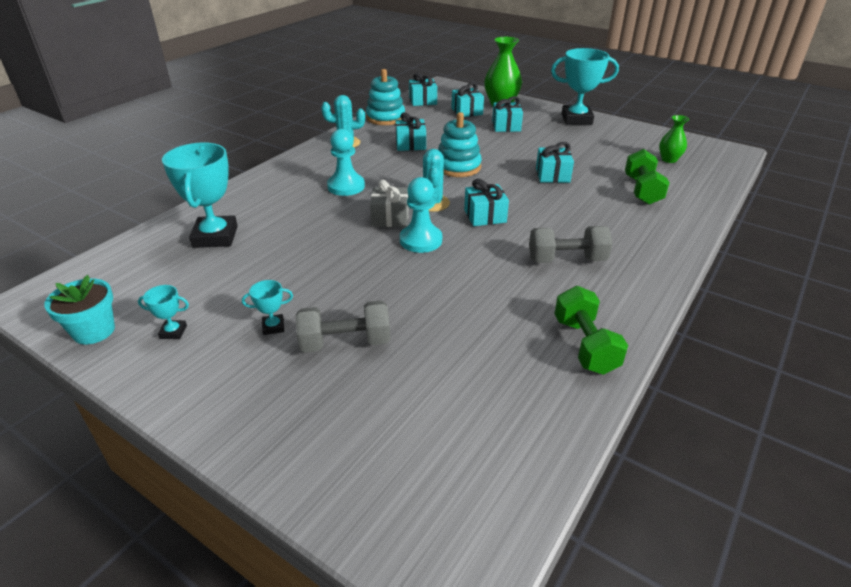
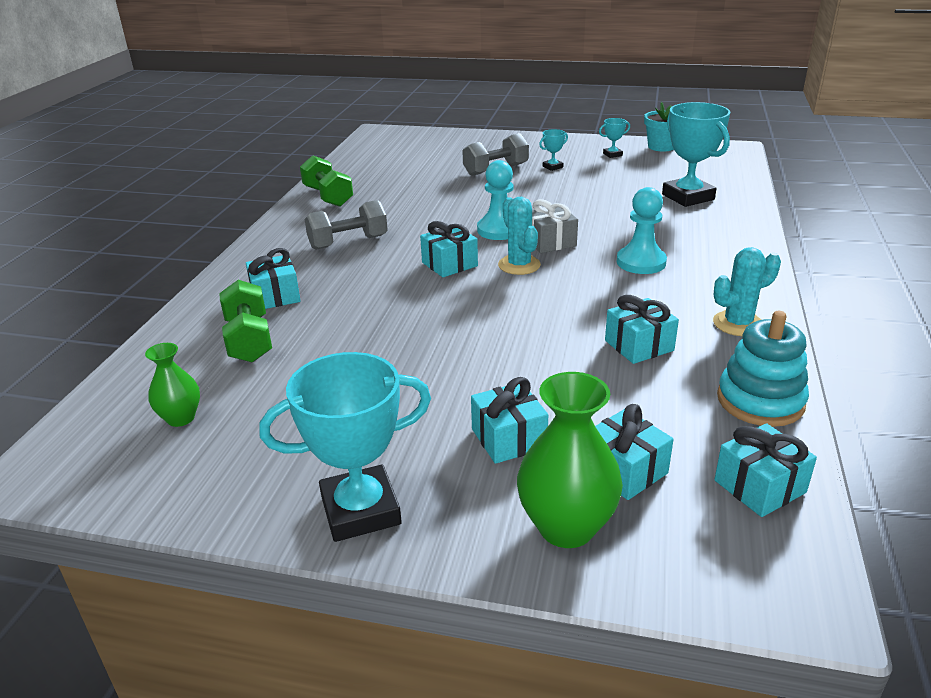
camera: 160 degrees right, 5 degrees down
(458, 167) = (528, 320): turquoise stacking toy -> none
(552, 175) = (383, 337): turquoise gift -> turquoise gift (275, 296)

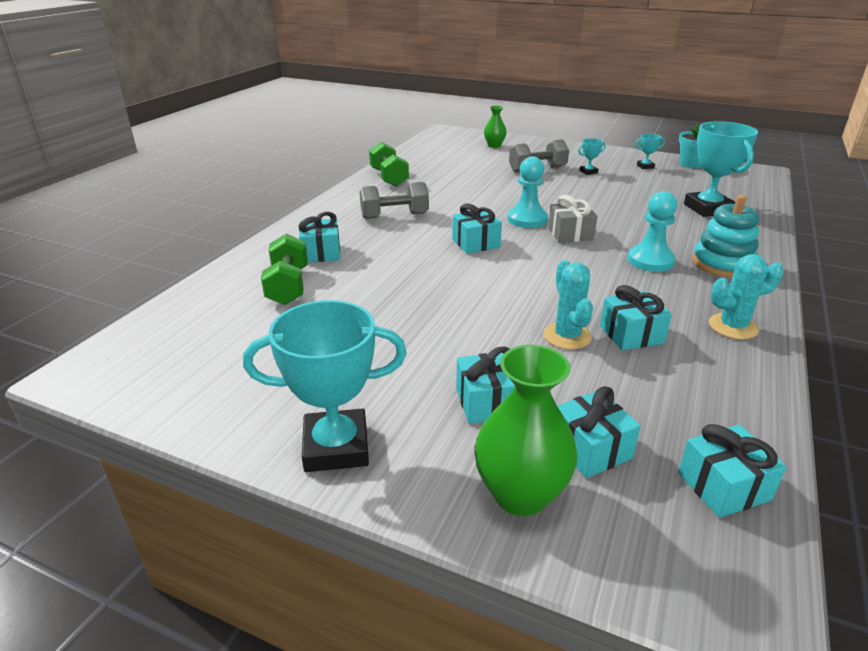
camera: 10 degrees right, 0 degrees up
(181, 418) = (212, 343): green vase -> green vase (494, 145)
(519, 265) = (537, 251): turquoise cactus -> turquoise cactus (567, 336)
(760, 401) = (740, 402): turquoise stacking toy -> turquoise stacking toy (722, 264)

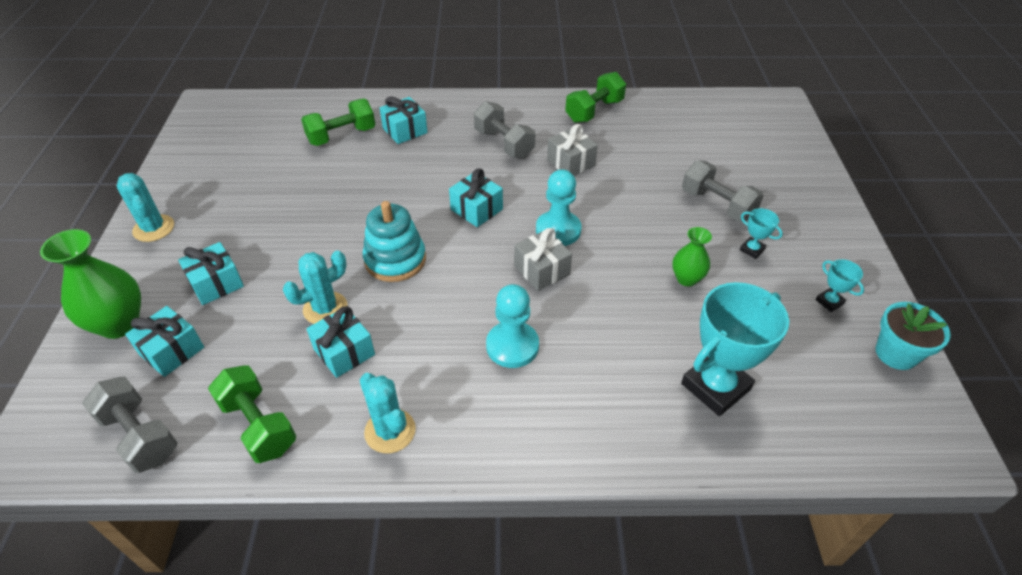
camera: 65 degrees right, 15 degrees up
(336, 447) = (154, 228): turquoise trophy -> turquoise cactus
(447, 198) = (571, 163): none -> grey gift
(494, 145) = (768, 151): green vase -> green vase (686, 279)
(717, 396) = (259, 425): none -> green dumbbell
(722, 264) = (542, 413): turquoise stacking toy -> turquoise stacking toy (395, 260)
(723, 486) = (140, 436): turquoise gift -> grey dumbbell

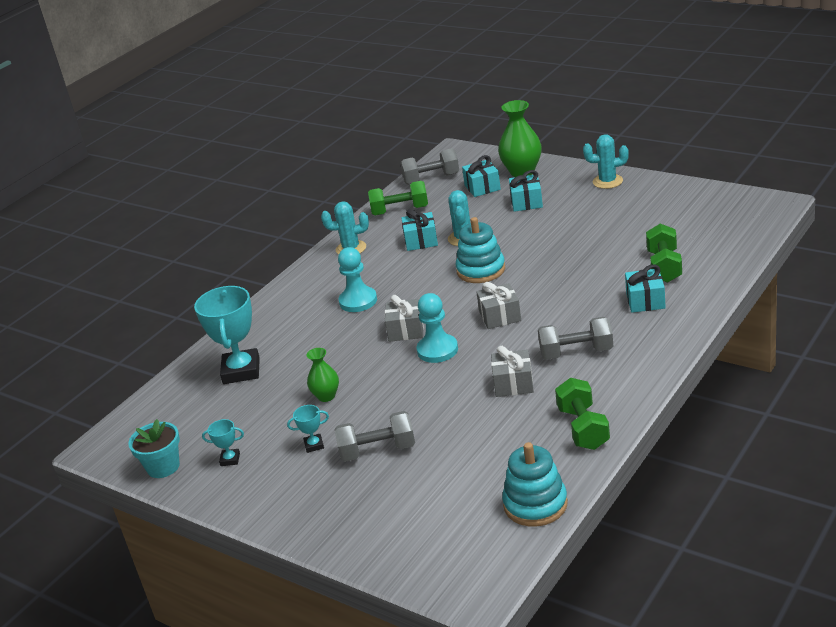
camera: 130 degrees right, 15 degrees down
(476, 209) = (500, 316): turquoise gift -> grey gift
(687, 106) = (535, 504): none -> turquoise stacking toy

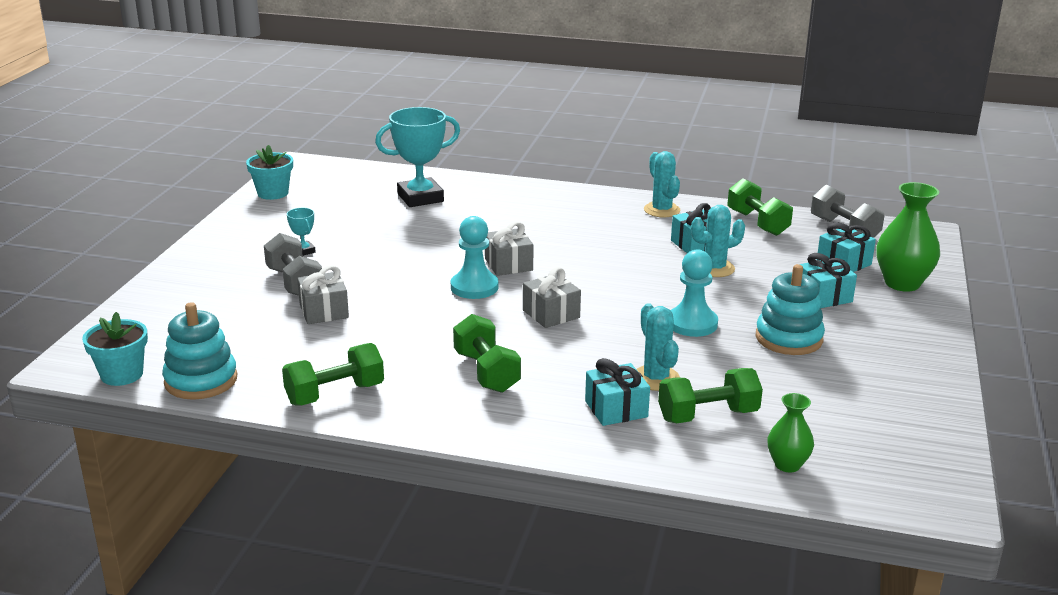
camera: 65 degrees right, 5 degrees down
(230, 459) = (282, 218): turquoise trophy -> none
(326, 396) = (383, 243): green vase -> green vase (787, 464)
(358, 301) = (558, 231): turquoise pawn -> turquoise pawn (692, 324)
(481, 270) = (647, 289): turquoise stacking toy -> turquoise stacking toy (789, 338)
(507, 556) = (122, 374): none -> turquoise flower pot
(513, 384) = (416, 340): grey gift -> grey gift (324, 311)
(576, 352) = (486, 372): grey dumbbell -> green dumbbell
(607, 181) = (917, 348): turquoise cactus -> turquoise cactus (656, 378)

